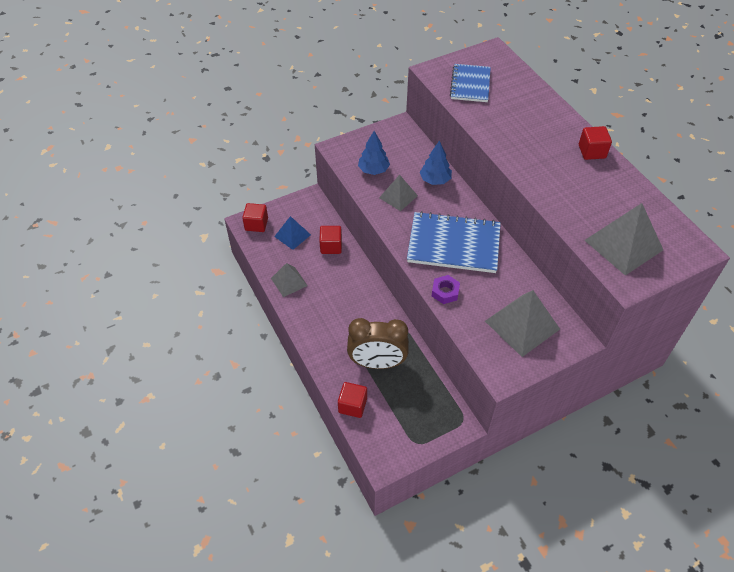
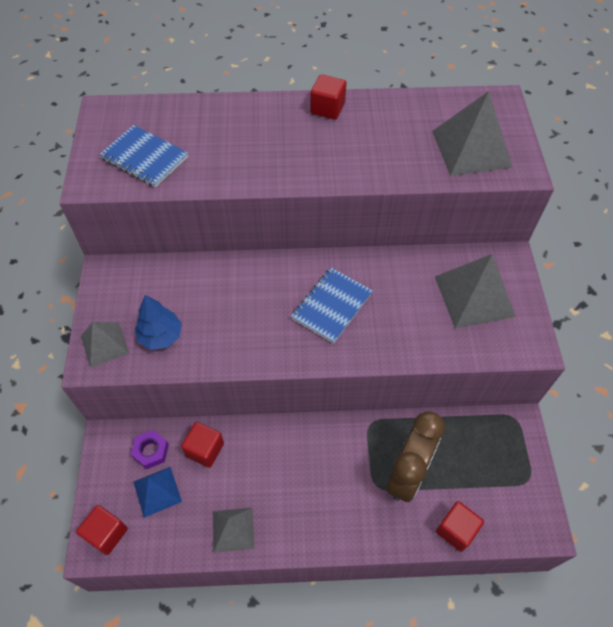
camera: 65 degrees left, 5 degrees up
(398, 196) = (223, 328): grey pyramid -> grey pyramid (104, 344)
(435, 180) = (221, 278): blue tree -> none
(445, 292) = (397, 347): purple nut -> purple nut (151, 451)
(453, 244) = (332, 306): blue notebook -> blue notebook, size x0.63

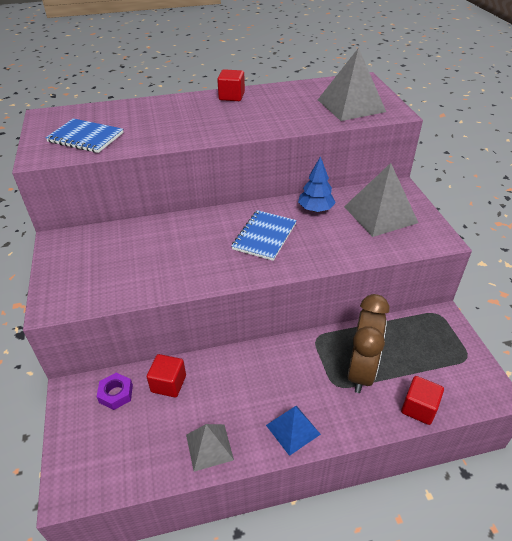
camera: 10 degrees left, 15 degrees down
(104, 344) = (62, 291): grey pyramid -> none
(106, 533) = (80, 475): red cube -> none
(157, 491) = (127, 427): blue pyramid -> blue pyramid (293, 429)
(161, 336) = (115, 278): blue tree -> blue tree (315, 209)

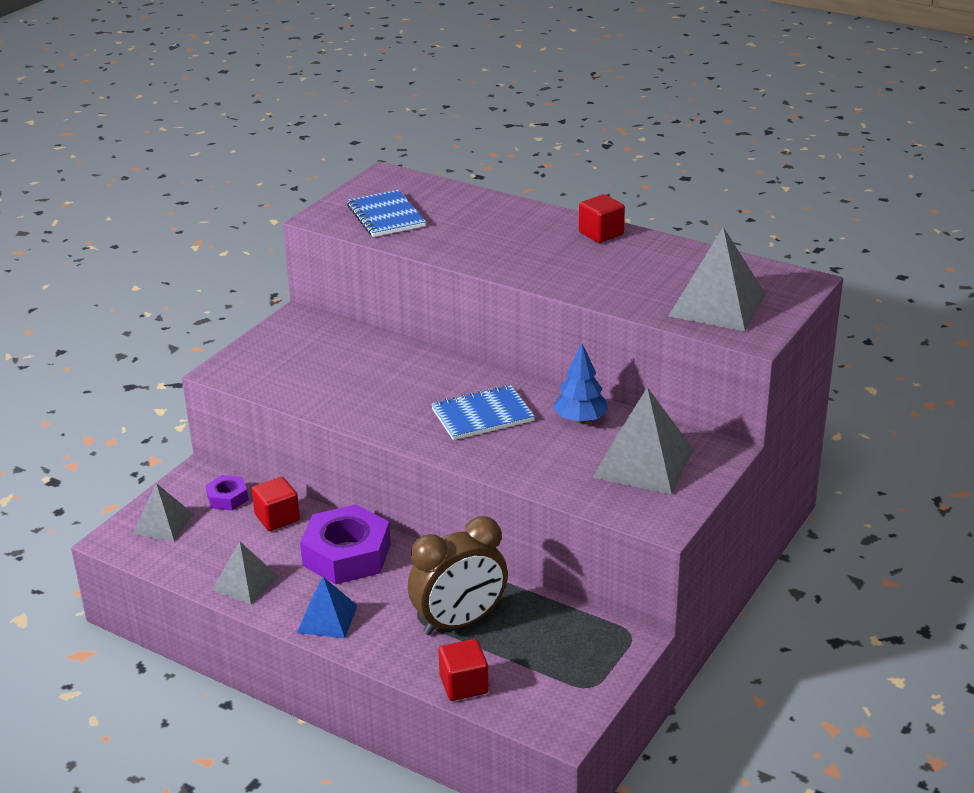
camera: 45 degrees right, 10 degrees down
(92, 448) = (163, 523): none -> grey pyramid
(244, 376) = (347, 555): none -> purple nut

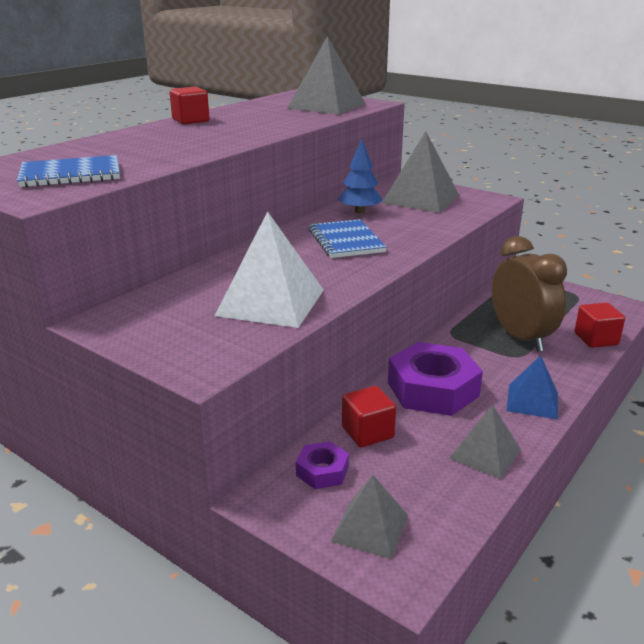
camera: 85 degrees left, 5 degrees down
(332, 386) = (270, 302): none -> white pyramid

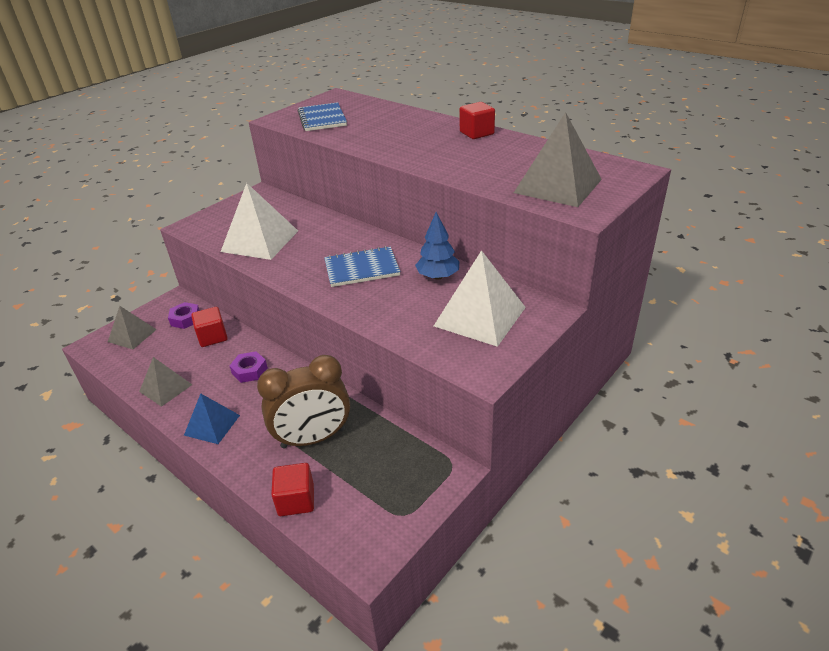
camera: 95 degrees right, 10 degrees up
(420, 199) = (480, 316): grey pyramid -> white pyramid
(433, 389) = (249, 371): purple nut -> purple nut, size x0.50

